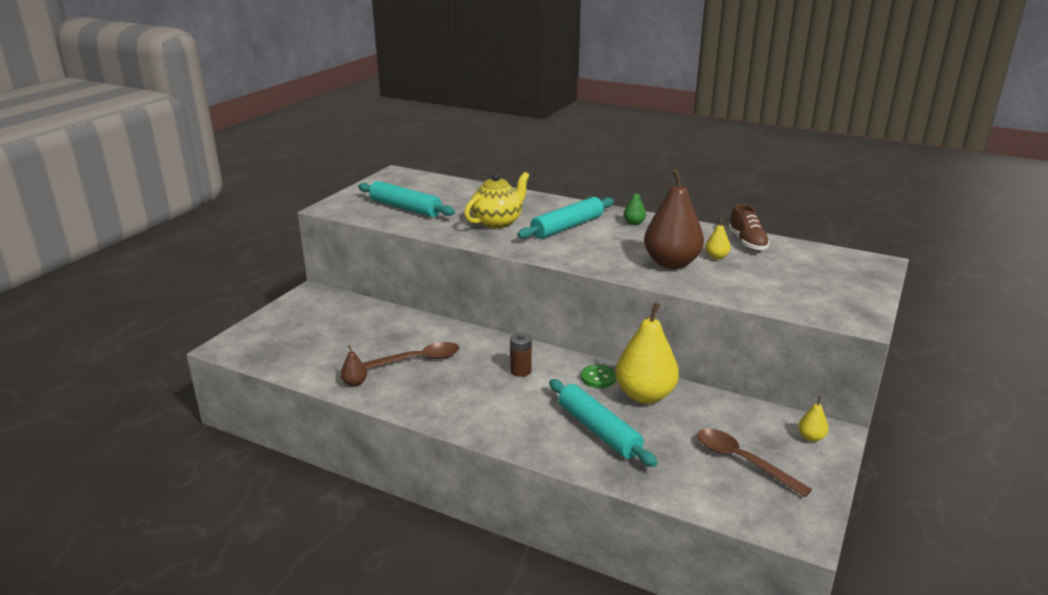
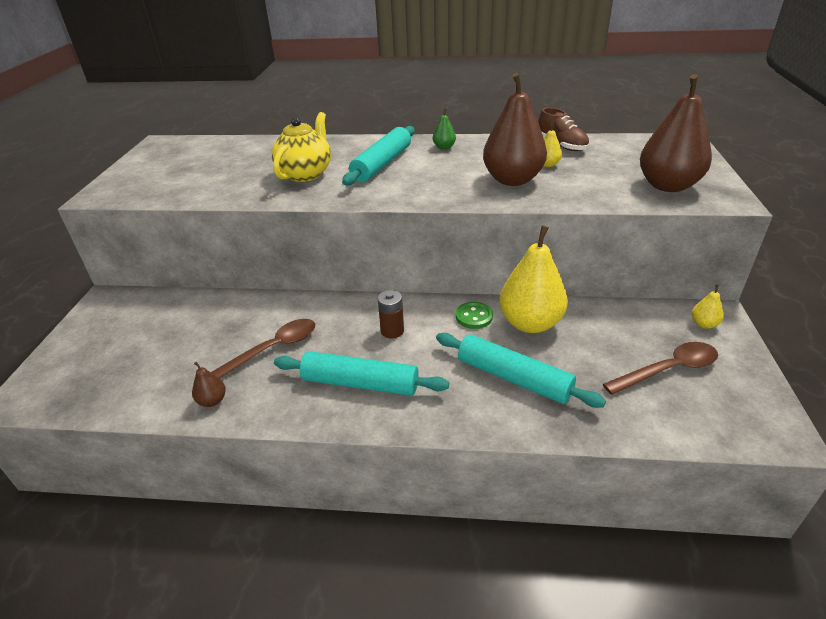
camera: 20 degrees left, 10 degrees up
(405, 208) = (191, 178): turquoise rolling pin -> turquoise rolling pin (360, 383)
(742, 461) = (668, 370): brown spoon -> brown spoon turned 135 degrees clockwise
(813, 298) = (667, 186): none -> brown pear

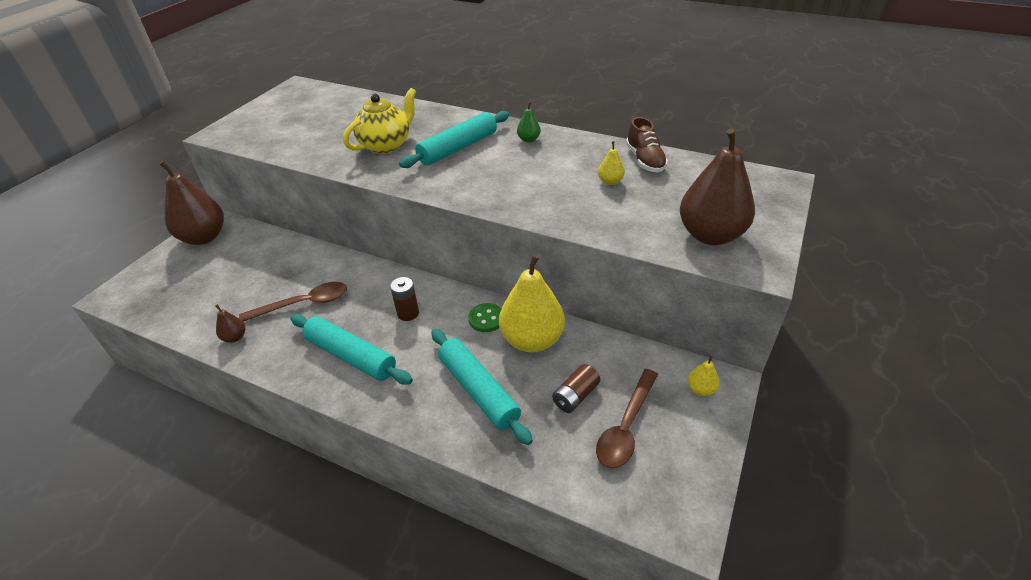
camera: 20 degrees right, 5 degrees up
(512, 180) = (561, 192): brown pear -> brown pear (204, 237)
(605, 358) = (575, 396): none -> brown battery
(668, 370) = (626, 426): brown spoon -> brown spoon turned 120 degrees clockwise

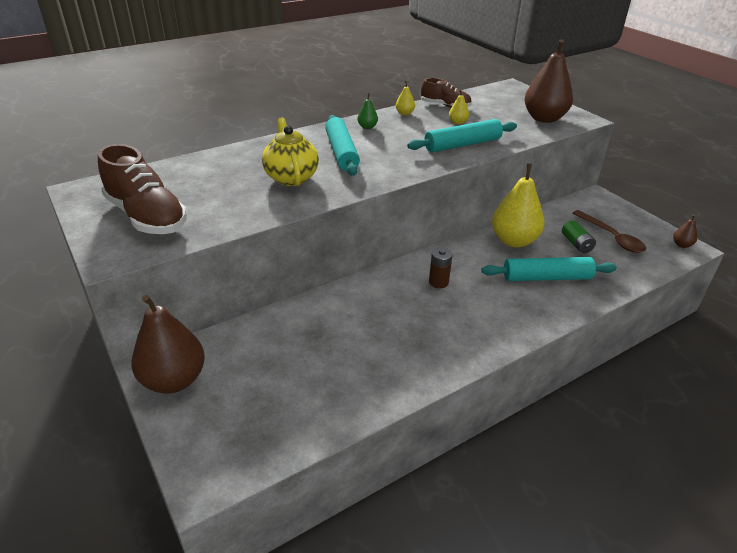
camera: 60 degrees left, 5 degrees down
(235, 337) = (381, 389): brown pear -> brown pear (681, 245)
(278, 120) = (147, 216): none -> brown shoe
(303, 304) = (372, 334): brown spoon -> none
(351, 356) = (465, 325): turquoise rolling pin -> turquoise rolling pin (462, 144)
(486, 319) = (476, 250): green button -> none
(575, 396) = (576, 244): brown battery -> green battery
(701, 389) = (598, 204): yellow pear -> yellow pear (404, 113)

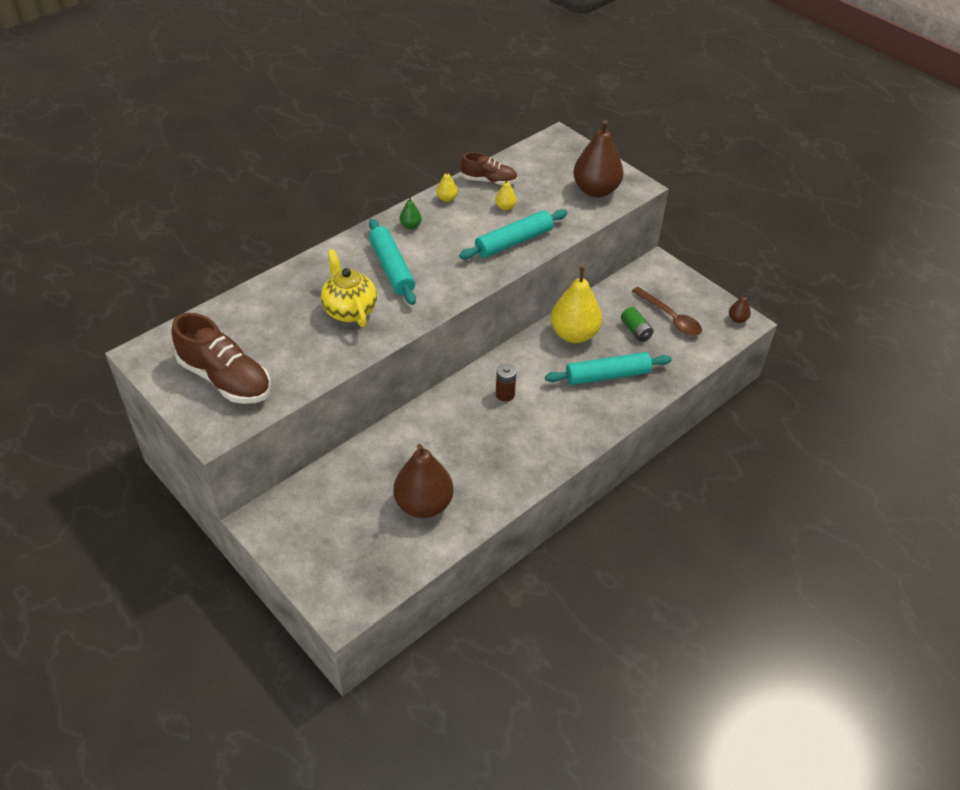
camera: 10 degrees left, 10 degrees up
(174, 380) = (284, 529): brown pear -> brown pear (423, 504)

